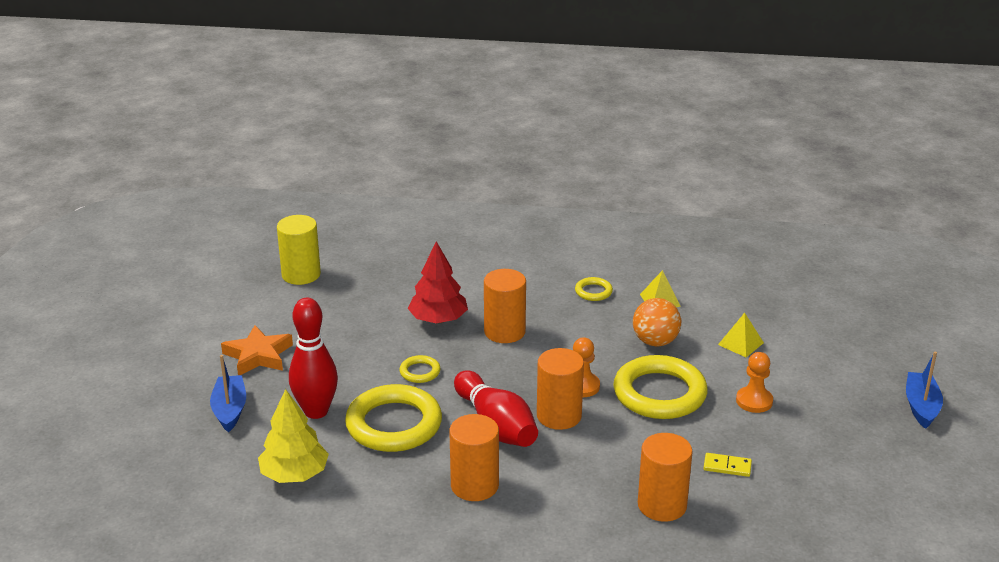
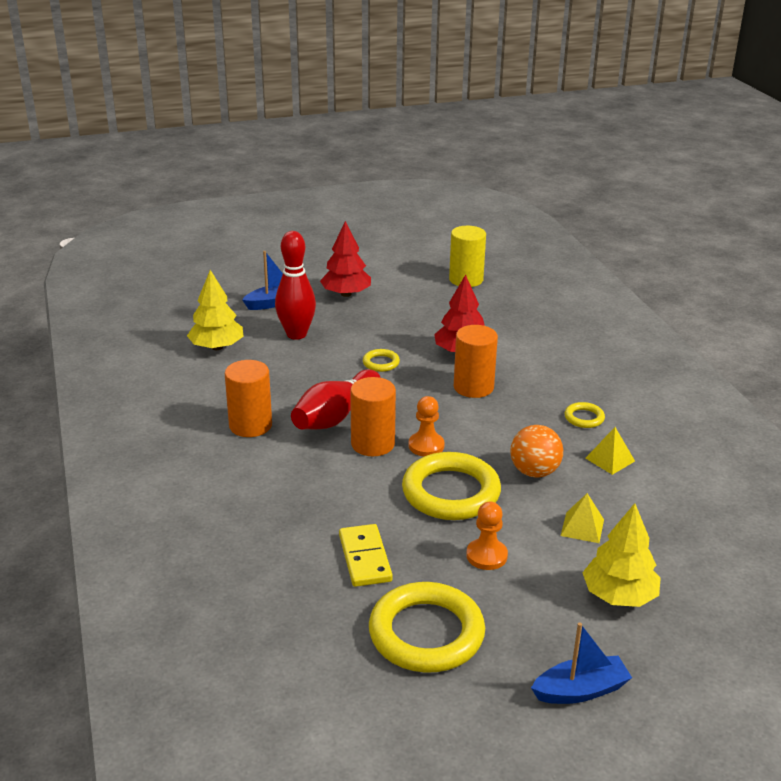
camera: 65 degrees right, 0 degrees up
(258, 356) = (346, 294): orange star -> red tree
(394, 424) = (303, 370): yellow ring -> yellow ring (426, 633)
(662, 505) = (282, 529): orange cylinder -> none
(727, 467) = (364, 558): yellow domino -> yellow domino, size x1.63
(828, 355) = (619, 595): none -> yellow tree

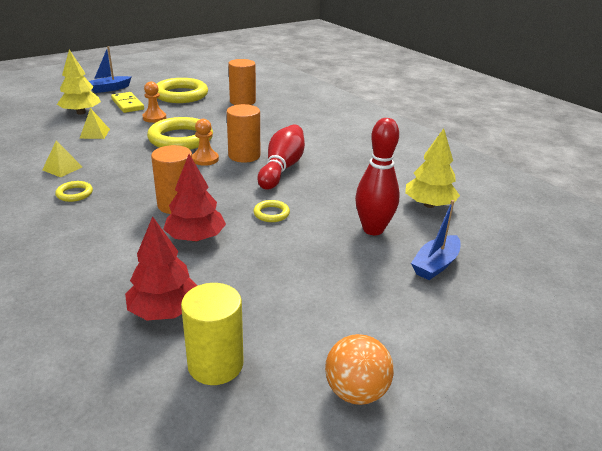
camera: 160 degrees right, 0 degrees up
(250, 425) = (337, 155): orange cylinder -> orange cylinder (242, 101)
(346, 294) = (367, 296): red tree -> red tree (164, 311)
(364, 558) = (221, 111): yellow domino -> yellow domino (127, 104)
(534, 472) = (123, 155): orange ball -> orange ball (356, 391)

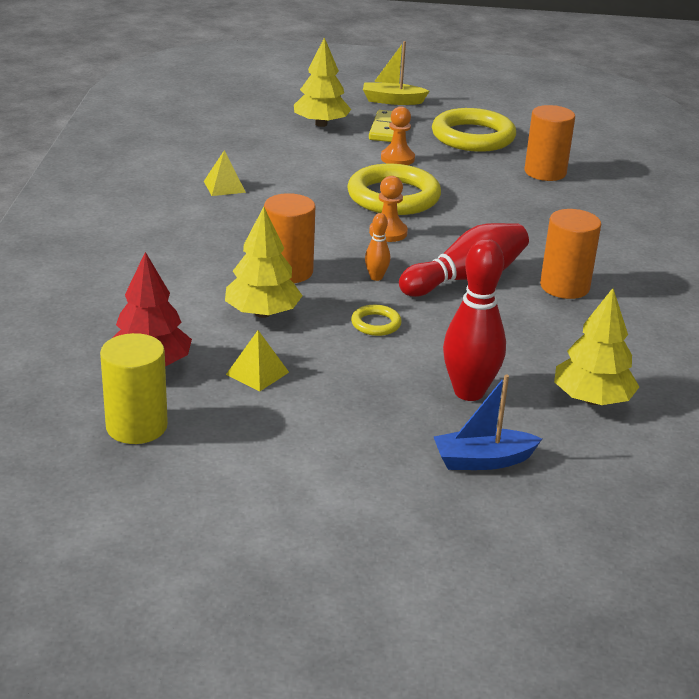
camera: 40 degrees right, 0 degrees up
(74, 194) = (204, 219): yellow ring -> none
(95, 133) = (305, 156): yellow pyramid -> yellow pyramid (257, 373)
(109, 89) = (392, 101): blue boat -> yellow boat
(196, 238) = (262, 313): red tree -> yellow tree
(234, 187) = (376, 277): none -> orange bowling pin
(244, 155) = (441, 246): orange cylinder -> orange cylinder (564, 287)
(356, 391) = (221, 511): orange ball -> none

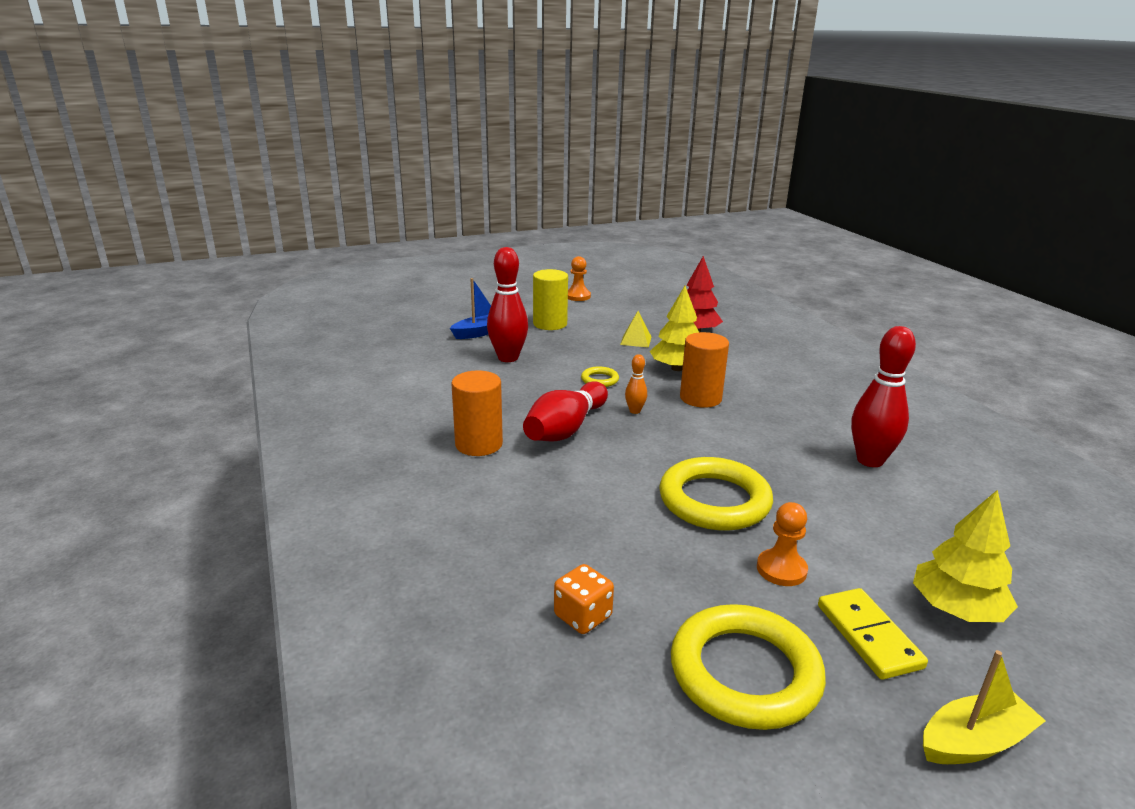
camera: 155 degrees right, 5 degrees down
(136, 426) = (660, 311): yellow cylinder -> yellow cylinder (550, 324)
(224, 186) = (870, 460): yellow pyramid -> red bowling pin
(388, 232) = (671, 454): orange pawn -> orange pawn (578, 296)
(545, 172) = (582, 616): orange cylinder -> orange dice
(592, 399) = (428, 371): yellow tree -> none

